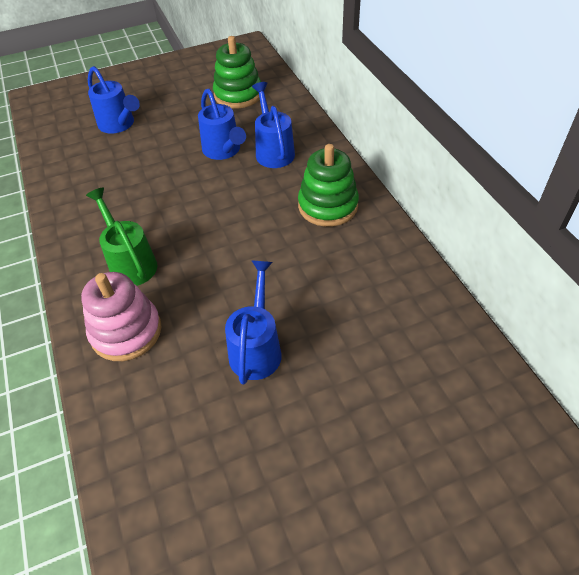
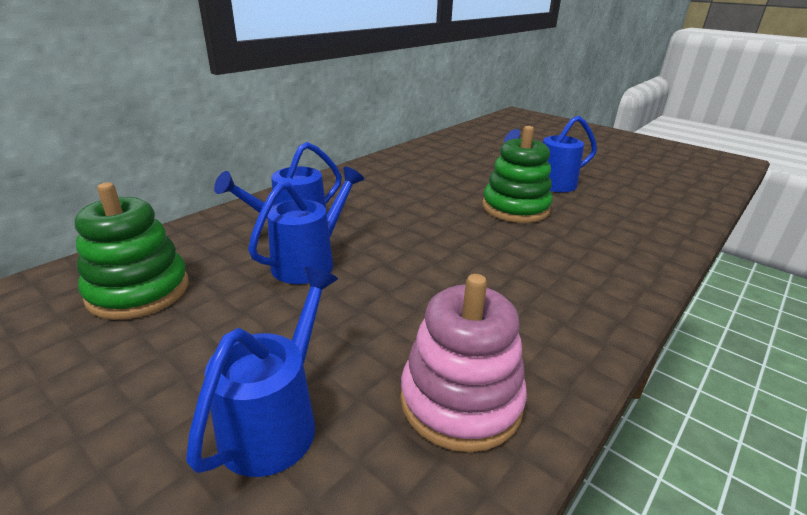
camera: 120 degrees left, 20 degrees down
(126, 331) = (622, 237): pink stacking toy -> pink stacking toy (460, 401)
(131, 263) = (557, 264): green watering can -> none
(328, 206) = (369, 185): green stacking toy -> green stacking toy (515, 208)

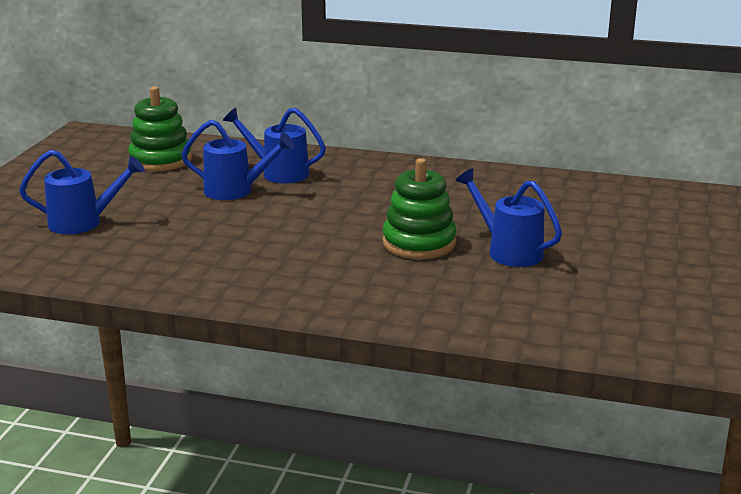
camera: 65 degrees right, 5 degrees down
(460, 401) = (125, 262): pink stacking toy -> none

